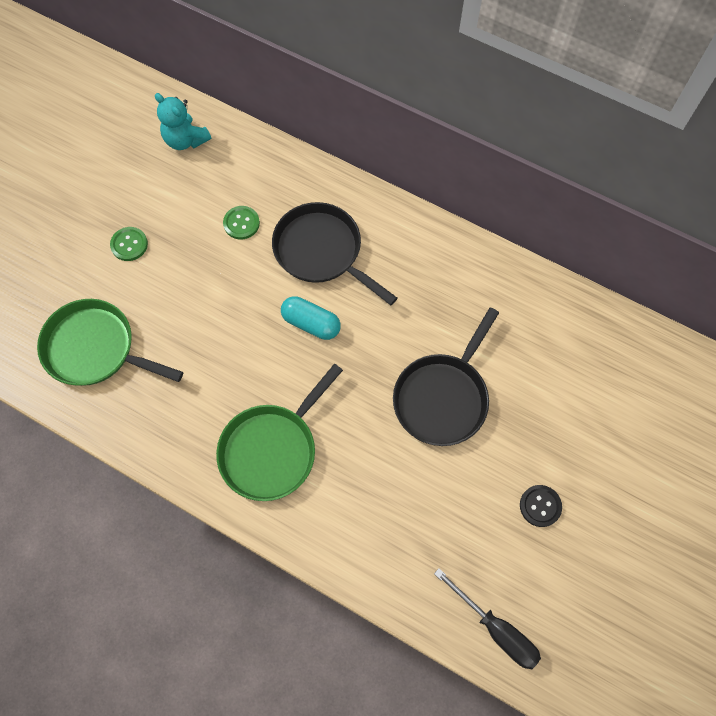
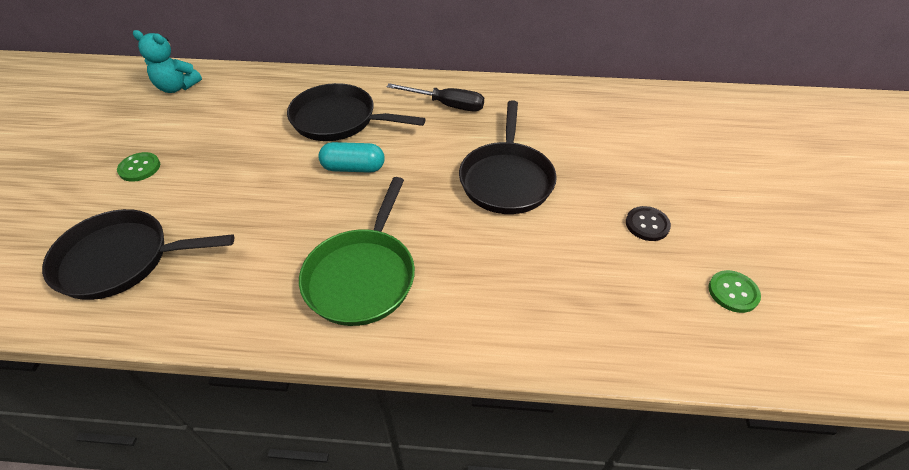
camera: 25 degrees left, 20 degrees down
(95, 349) = (121, 259): green pan -> black pan
(241, 223) = (253, 123): green button -> green button (733, 292)
(496, 629) = (688, 341): black screwdriver -> black screwdriver (447, 105)

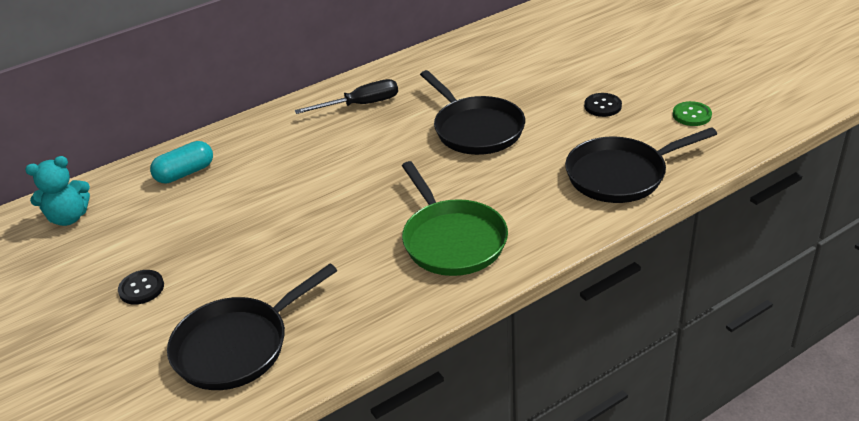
camera: 35 degrees left, 10 degrees down
(139, 168) = (141, 288): green button -> black button
(339, 120) = (280, 160): black pan -> black pan (621, 175)
(353, 168) = (345, 184): turquoise capsule -> turquoise capsule (185, 173)

